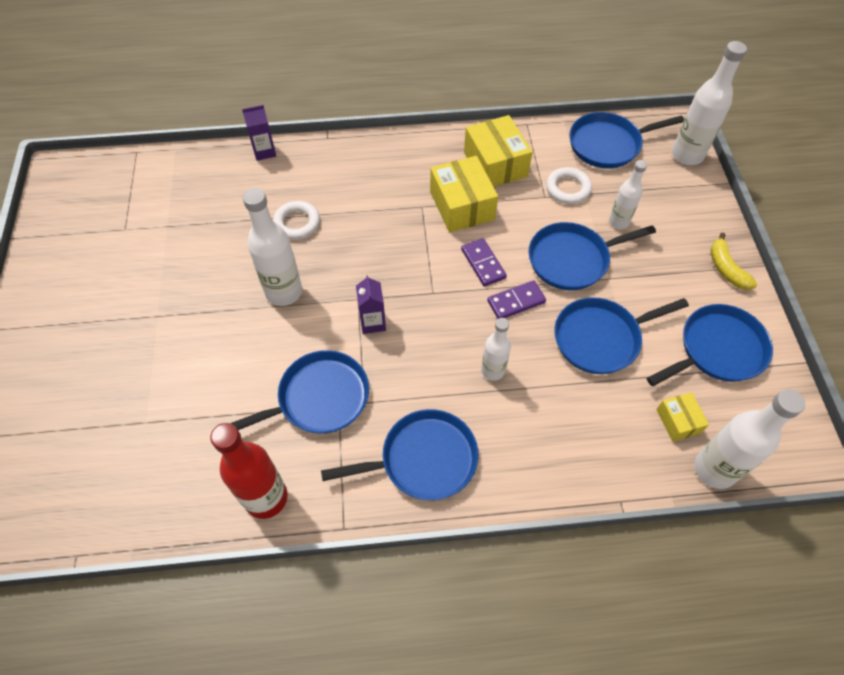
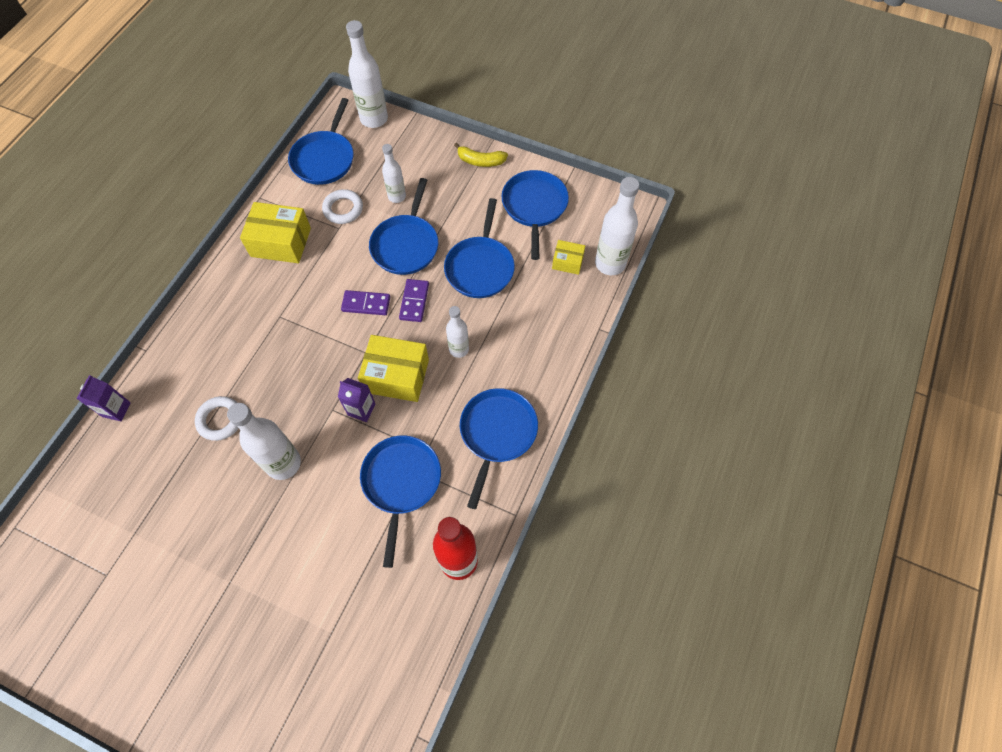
camera: 60 degrees left, 5 degrees up
(462, 206) = (302, 288): yellow box -> yellow box (396, 376)

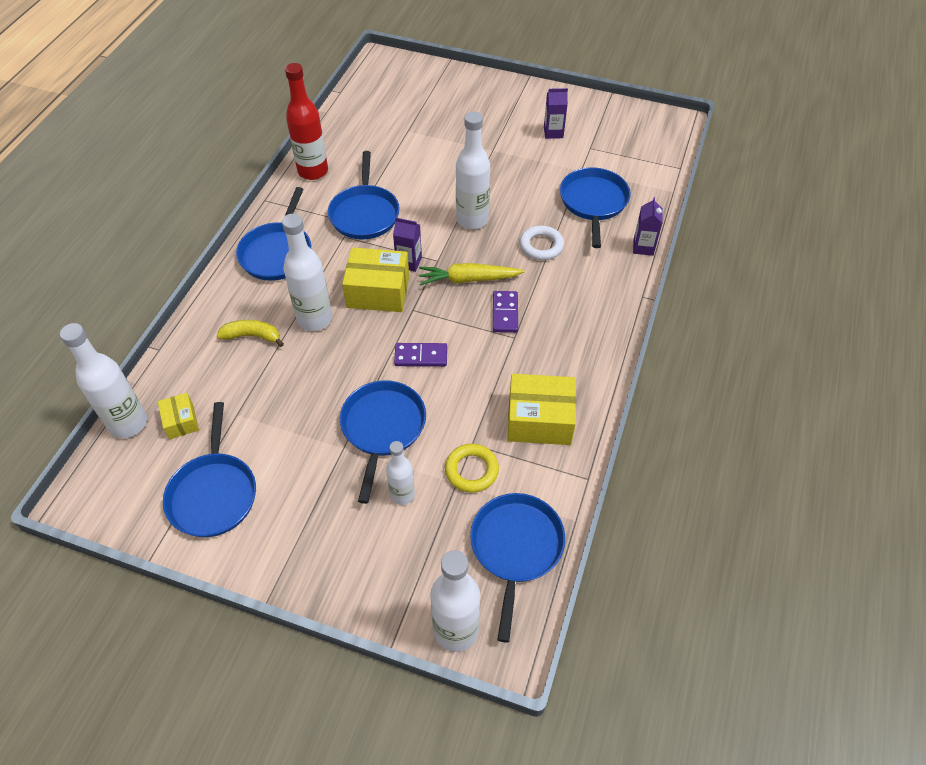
camera: 175 degrees right, 10 degrees down
(141, 611) = (553, 132): none -> purple carton
(306, 383) = (468, 279): none -> yellow carrot
(343, 209) = (471, 470): white ring -> yellow ring
(414, 301) = (366, 363): purple domino -> purple domino (505, 313)
(459, 349) = (314, 319): white bottle -> white bottle, size x1.65
(480, 161) = (285, 562): yellow banana -> yellow banana (252, 336)
(480, 267) = (289, 407): blue pan -> blue pan (593, 202)
(567, 262) = (181, 421): yellow box -> yellow box turned 60 degrees clockwise

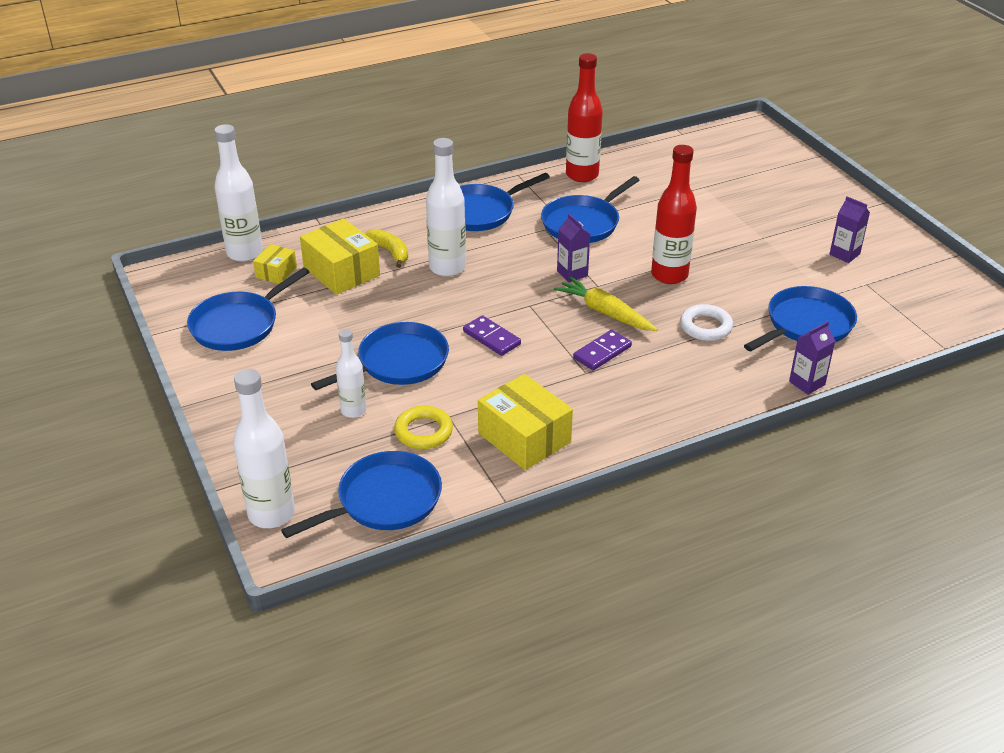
camera: 45 degrees right, 15 degrees down
(378, 291) = (519, 278): yellow box -> yellow box (341, 271)
(472, 220) = (669, 275): white bottle -> red bottle

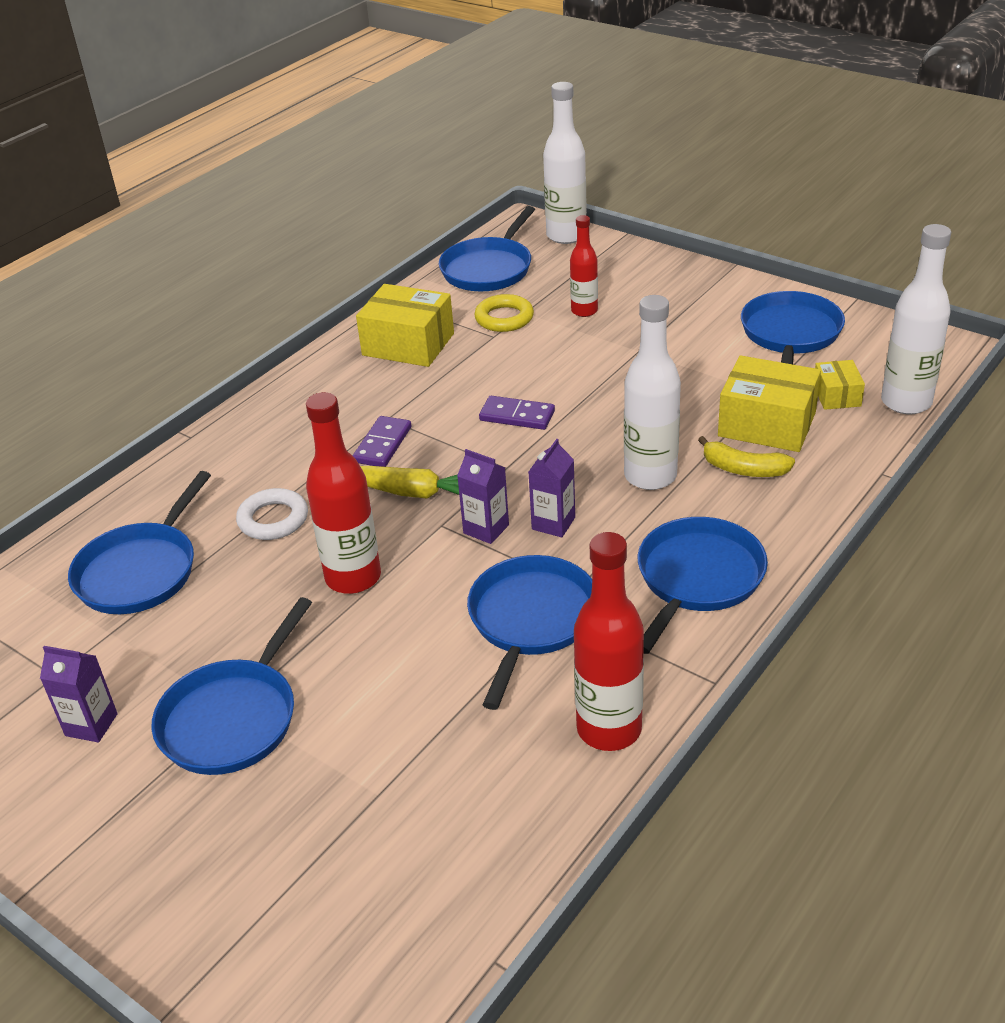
camera: 155 degrees right, 0 degrees up
(353, 410) = (584, 311): white bottle -> red bottle
(399, 362) = (588, 360): blue pan -> blue pan (232, 719)
(807, 383) = (130, 494): purple carton -> purple carton (553, 523)

